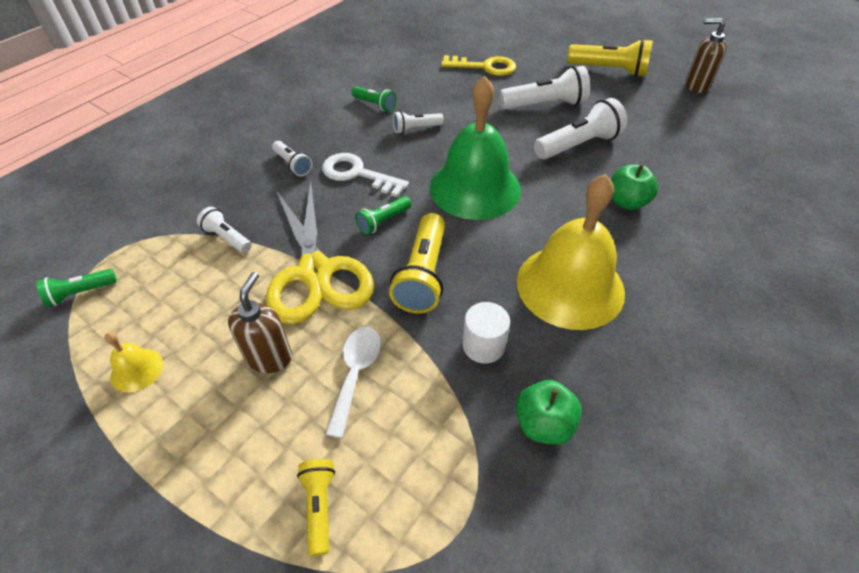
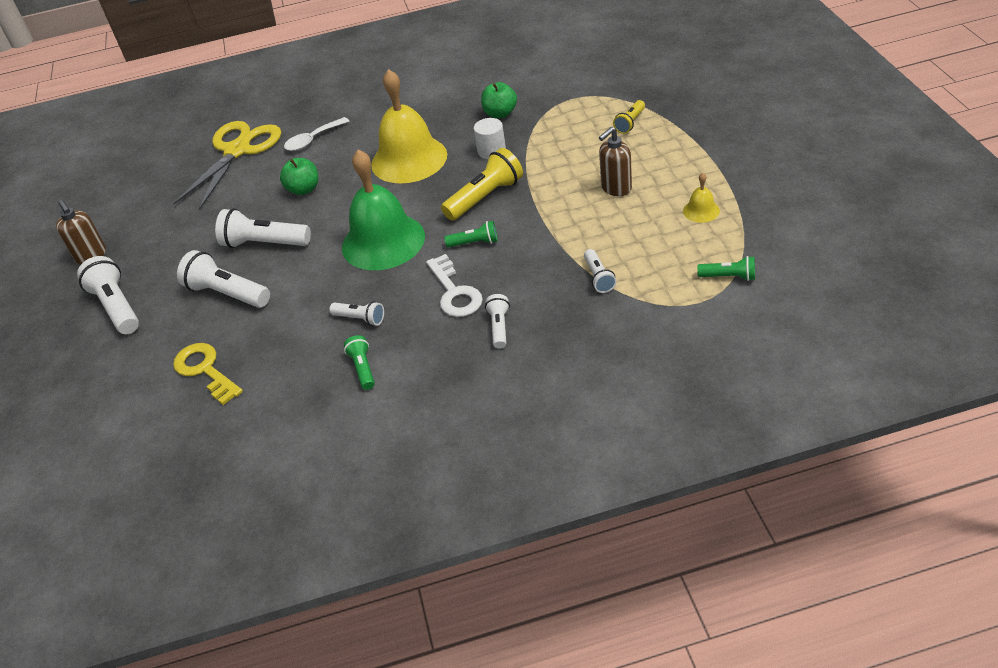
camera: 135 degrees left, 5 degrees down
(315, 272) = (552, 226): yellow scissors -> yellow scissors (237, 151)
(356, 373) = (572, 163): white spoon -> white spoon (313, 140)
(609, 70) = (117, 307): yellow flashlight -> white flashlight

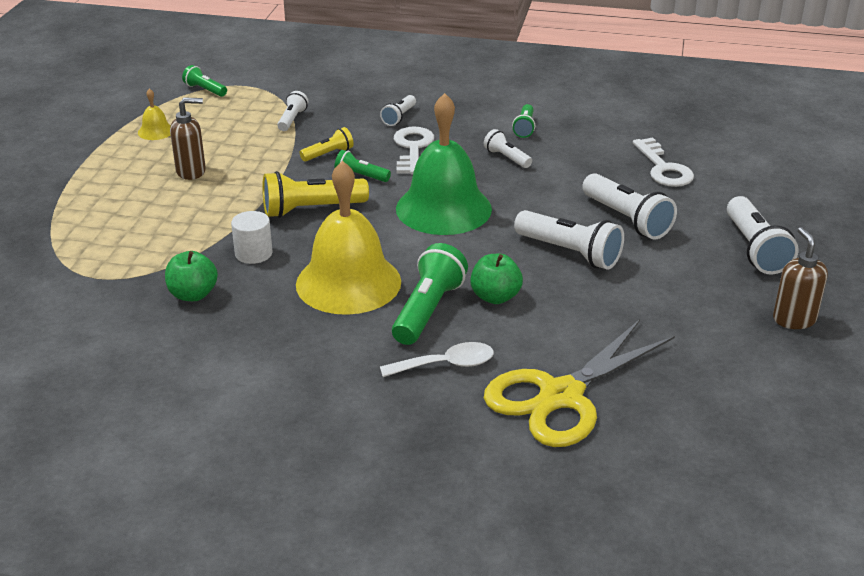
camera: 160 degrees left, 10 degrees down
(205, 370) = (663, 168): yellow key -> white key
(343, 164) = (428, 310): none -> green flashlight
(630, 123) = (89, 223): yellow flashlight -> yellow flashlight (328, 154)

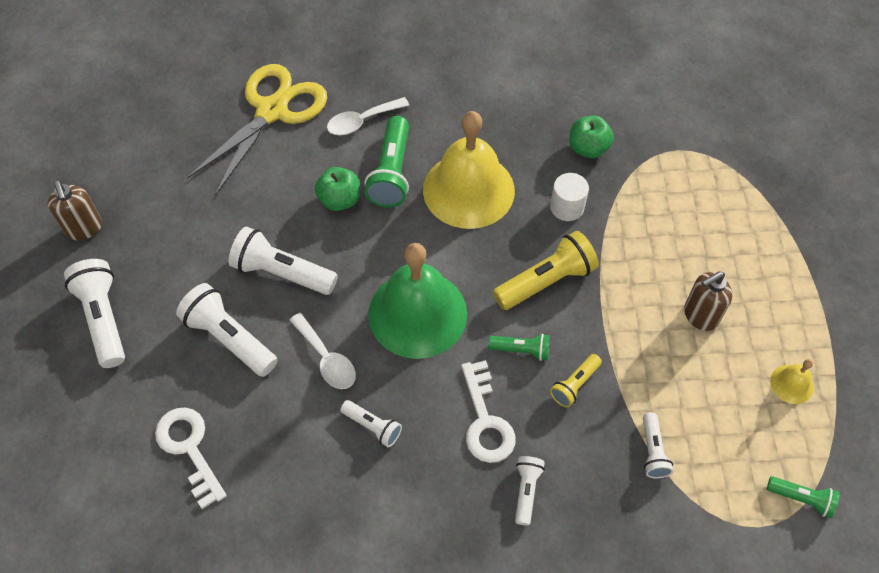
camera: 165 degrees right, 25 degrees up
(524, 128) = (364, 504): green flashlight -> none
(537, 195) = (327, 359): none -> white spoon

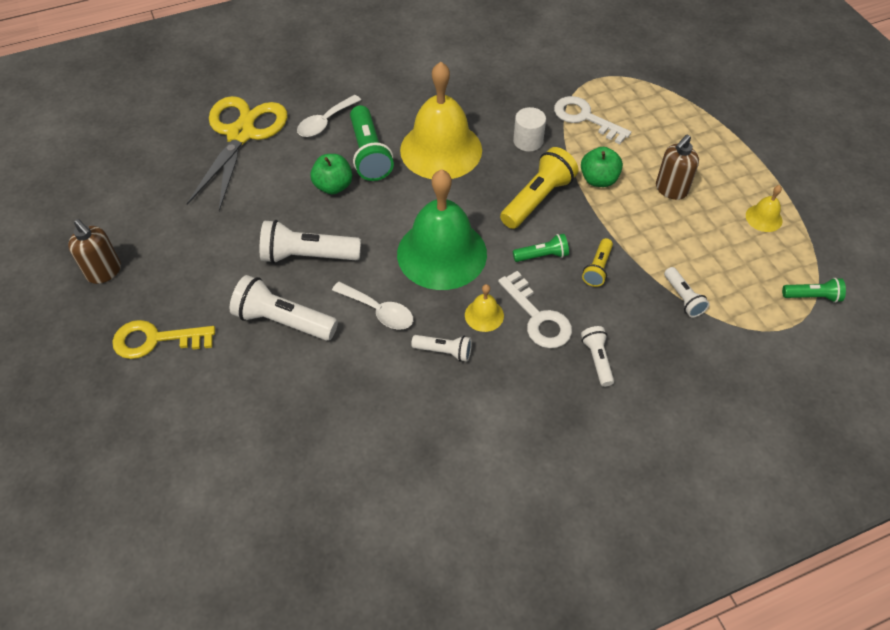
camera: 20 degrees left, 5 degrees down
(104, 319) = (156, 340): white flashlight -> yellow key
(189, 449) = (286, 421): white key -> white key (585, 118)
(431, 399) = (484, 315): none -> yellow bell
(588, 148) = (524, 95): green apple -> green apple (598, 180)

